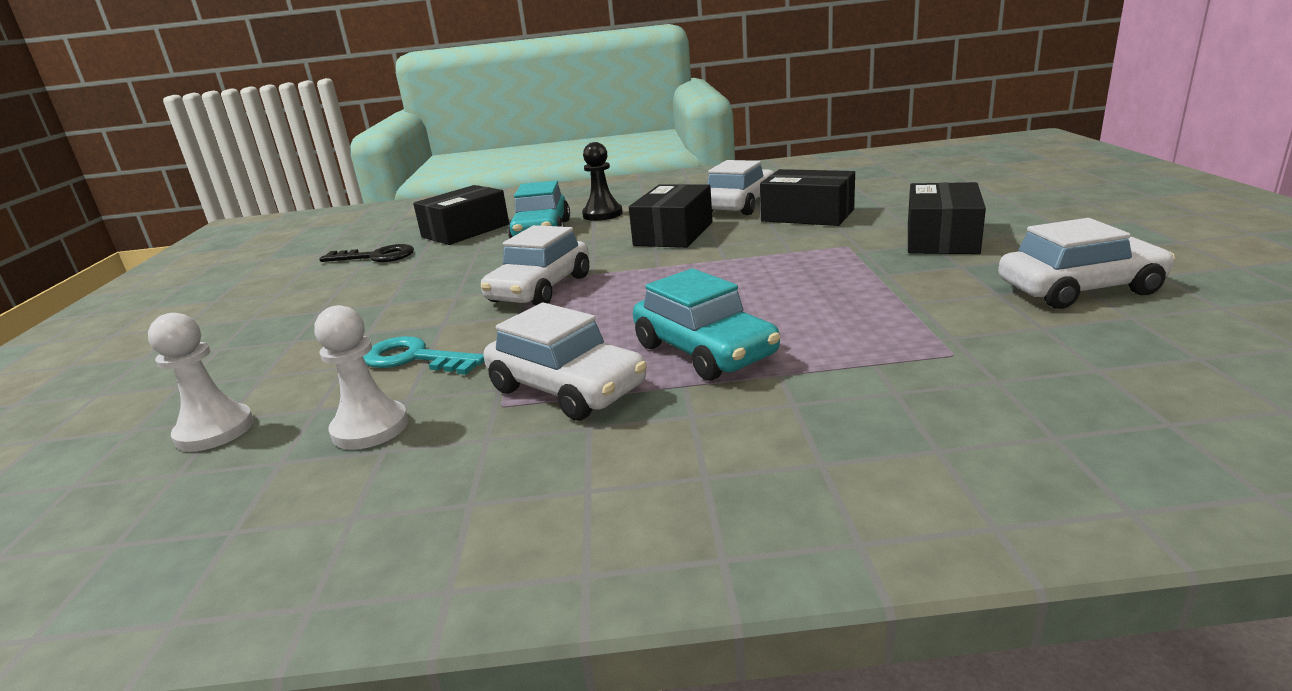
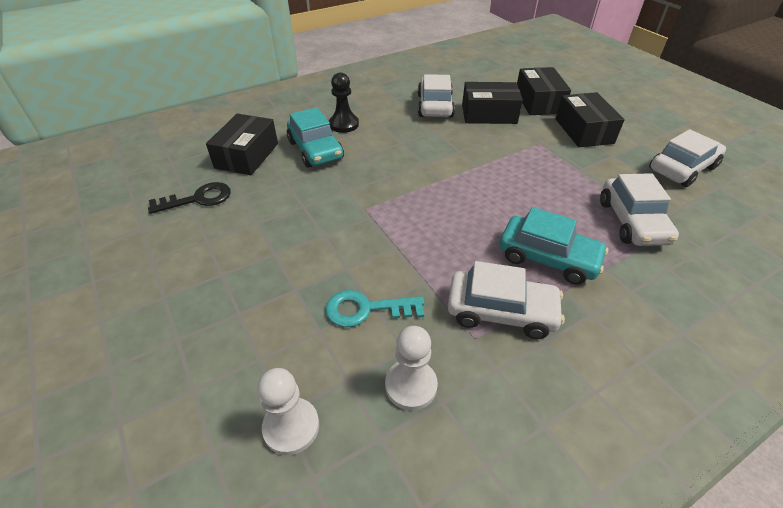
camera: 30 degrees left, 20 degrees up
(540, 289) = (382, 217): white car -> white car (632, 222)
(673, 233) = (419, 142): black box -> black box (538, 102)

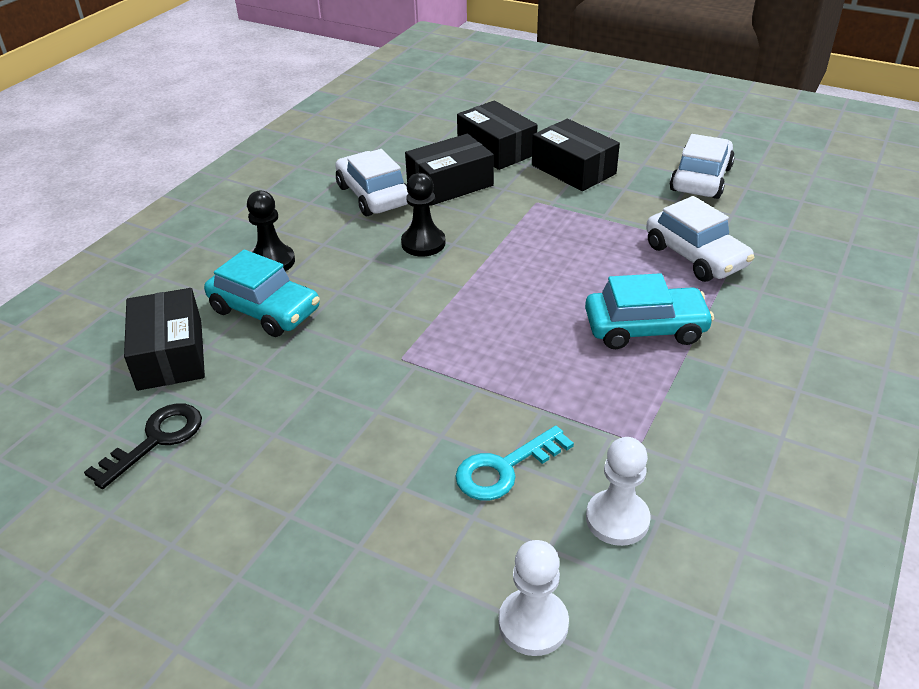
camera: 30 degrees left, 5 degrees down
(440, 144) = (423, 243): none -> black pawn
(501, 312) = (644, 404): white car -> none

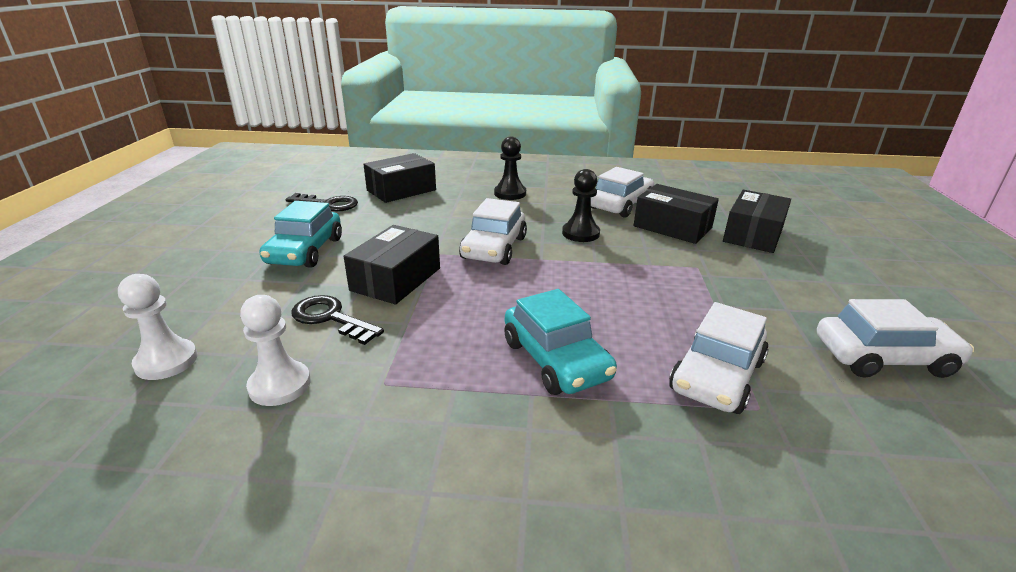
camera: 65 degrees right, 10 degrees down
(265, 310) = (459, 203): turquoise car -> turquoise car (305, 251)
(416, 312) = (494, 248): none -> white car
(505, 468) = (331, 318): turquoise key -> black key
(573, 169) = (777, 275): black box -> black box (396, 279)

